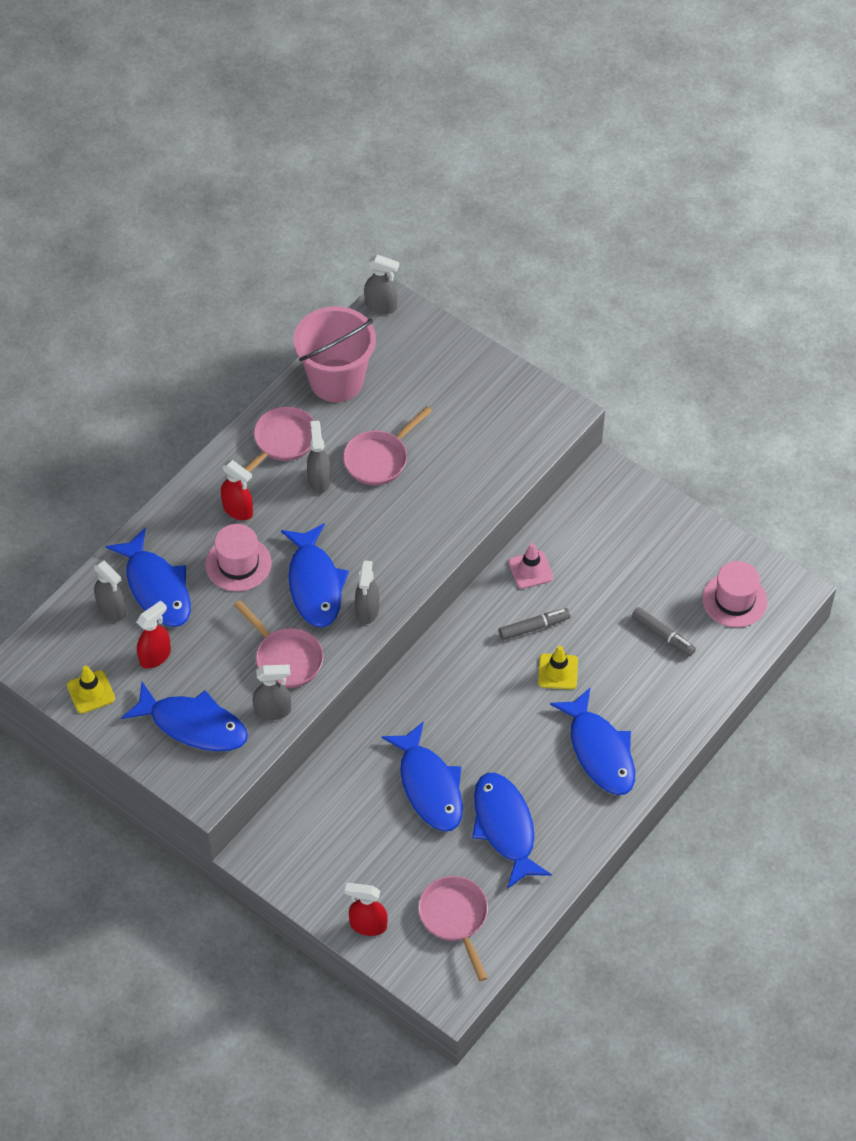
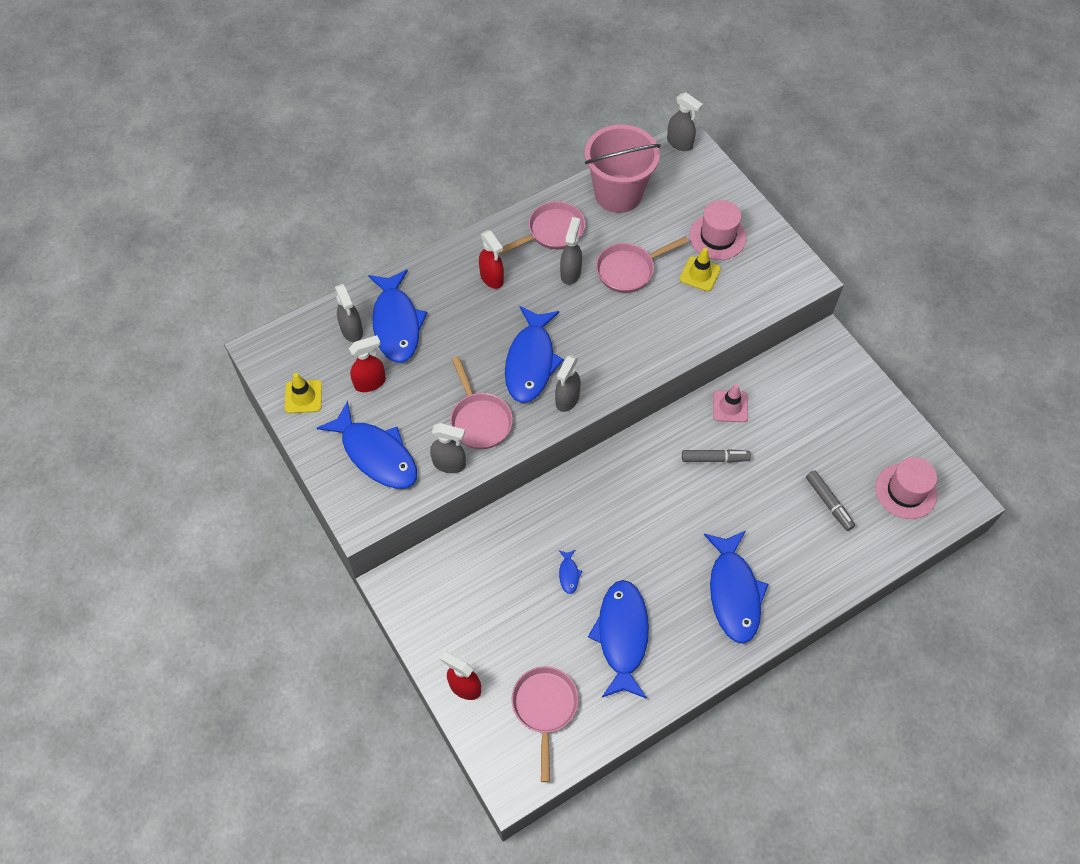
camera: 20 degrees right, 5 degrees up
(238, 564) = (473, 324): pink hat -> pink hat (717, 237)
(429, 786) = (569, 574): blue fish -> blue fish, size x0.40
(558, 671) = (721, 506): yellow traffic cone -> yellow traffic cone (700, 274)

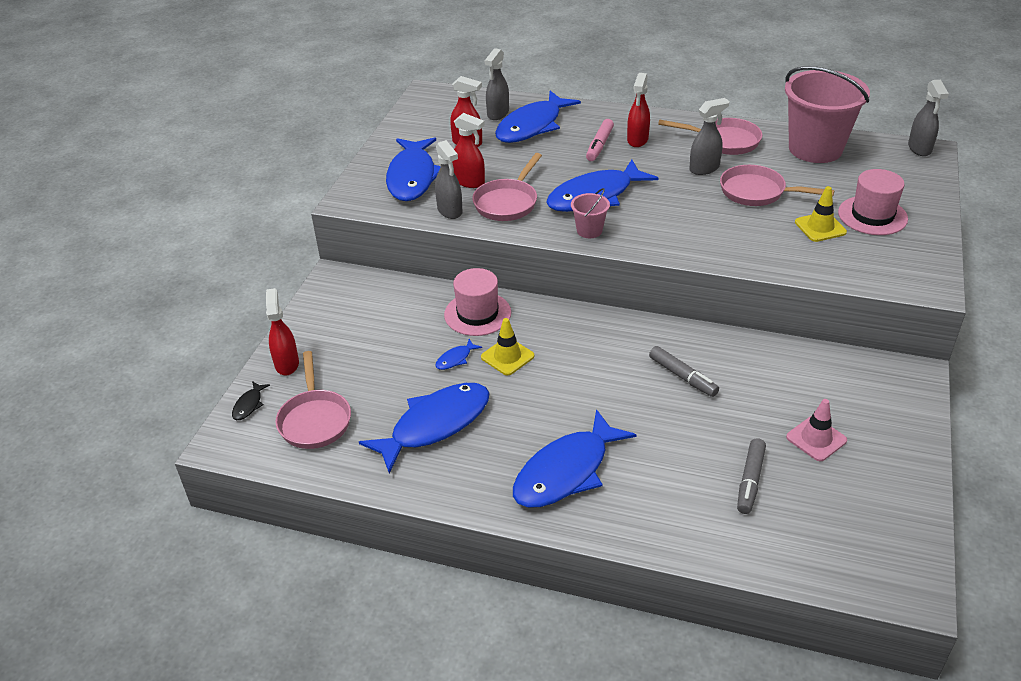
camera: 50 degrees right, 20 degrees down
(303, 397) = (416, 126): yellow traffic cone -> yellow traffic cone (507, 356)
(426, 422) = (469, 182): none -> red spray bottle
(472, 305) = (599, 145): none -> pink marker
(486, 742) = (249, 405): none -> black fish
(545, 708) = (315, 420): pink pan -> pink pan turned 120 degrees clockwise
(567, 399) = (589, 230): grey spray bottle -> pink bucket
(730, 406) = (747, 354): pink traffic cone -> pink traffic cone (816, 439)
(906, 491) = (849, 533): pink hat -> pink hat (477, 314)

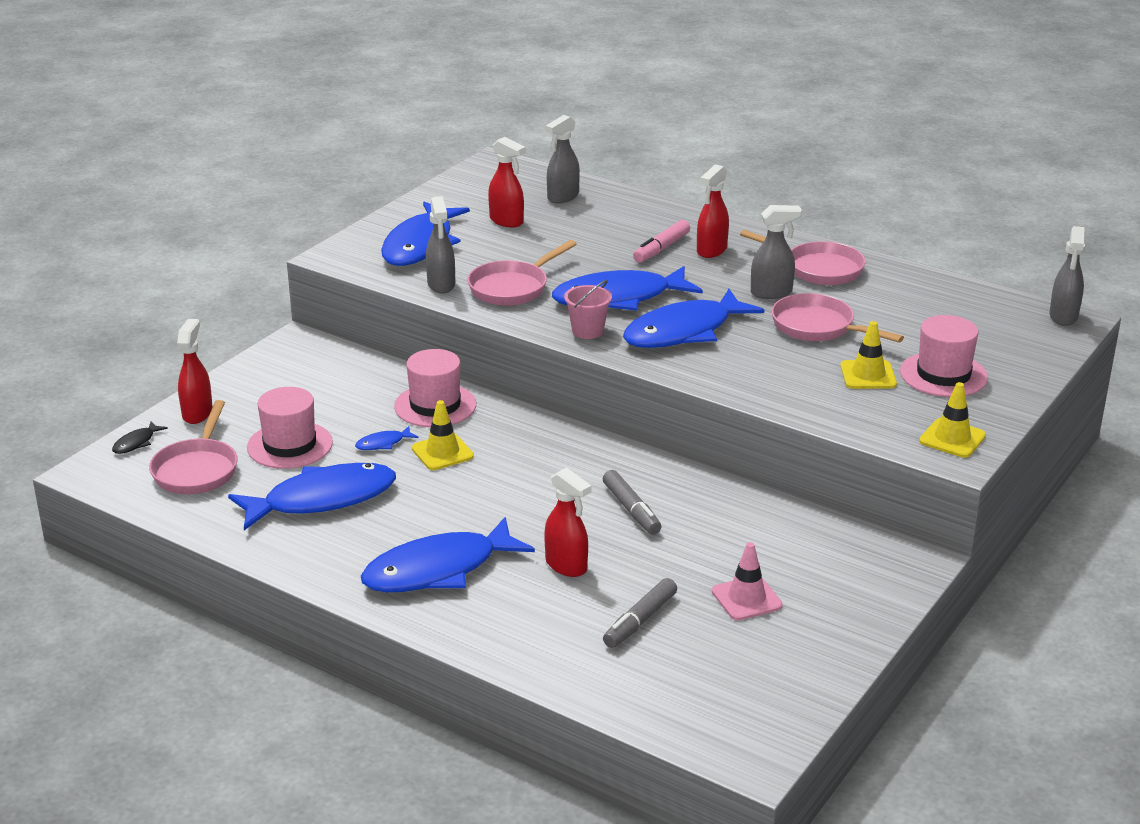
camera: 15 degrees right, 10 degrees down
(380, 378) = (290, 445): none -> pink hat
(469, 182) = (483, 260): red spray bottle -> red spray bottle (566, 566)
(532, 126) = (595, 216): blue fish -> blue fish (684, 331)
(815, 149) = (927, 295): pink bucket -> none
(916, 271) = (952, 438): none -> yellow traffic cone

